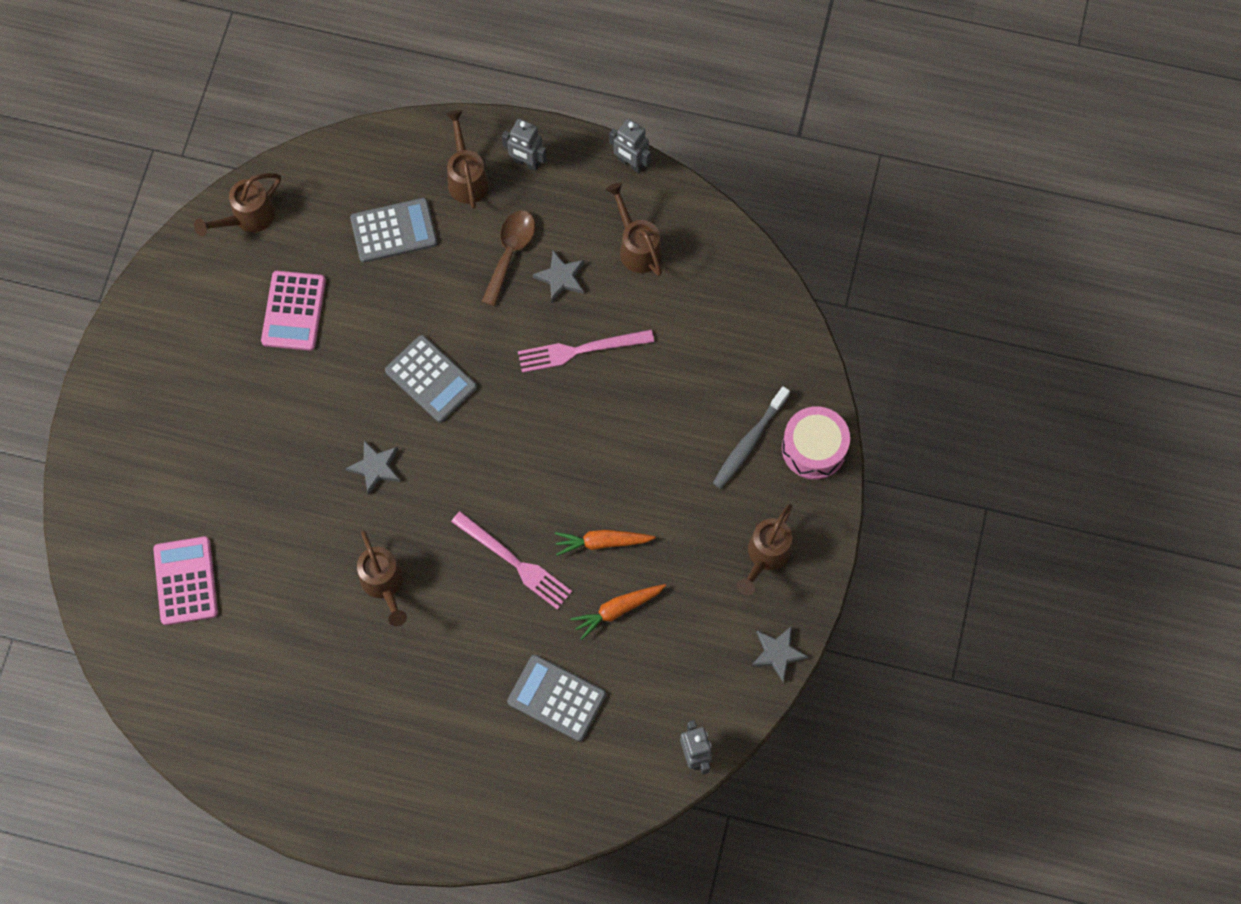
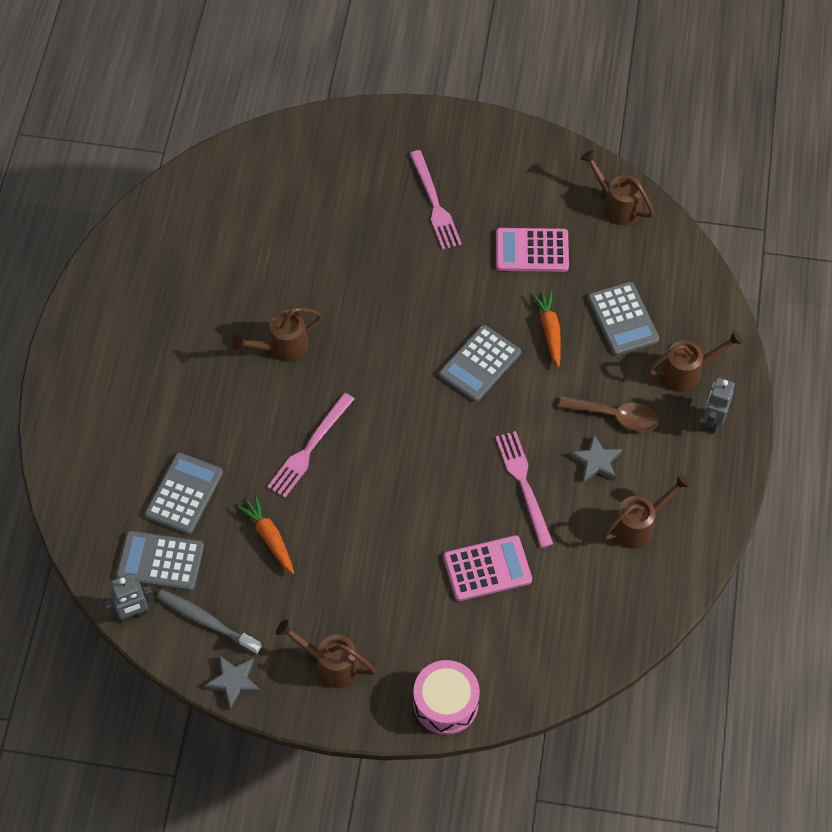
camera: 85 degrees right, 10 degrees down
(186, 581) = (276, 203): pink calculator -> pink calculator (487, 569)
(215, 406) = (434, 203): none -> pink fork
(375, 467) = (390, 329): grey star -> none
(602, 542) = (334, 519): orange carrot -> orange carrot (549, 330)
(630, 163) = (729, 512): grey robot -> none
(635, 725) = (160, 561): none -> grey calculator
(749, 442) = (446, 642): grey toothbrush -> grey toothbrush (207, 621)

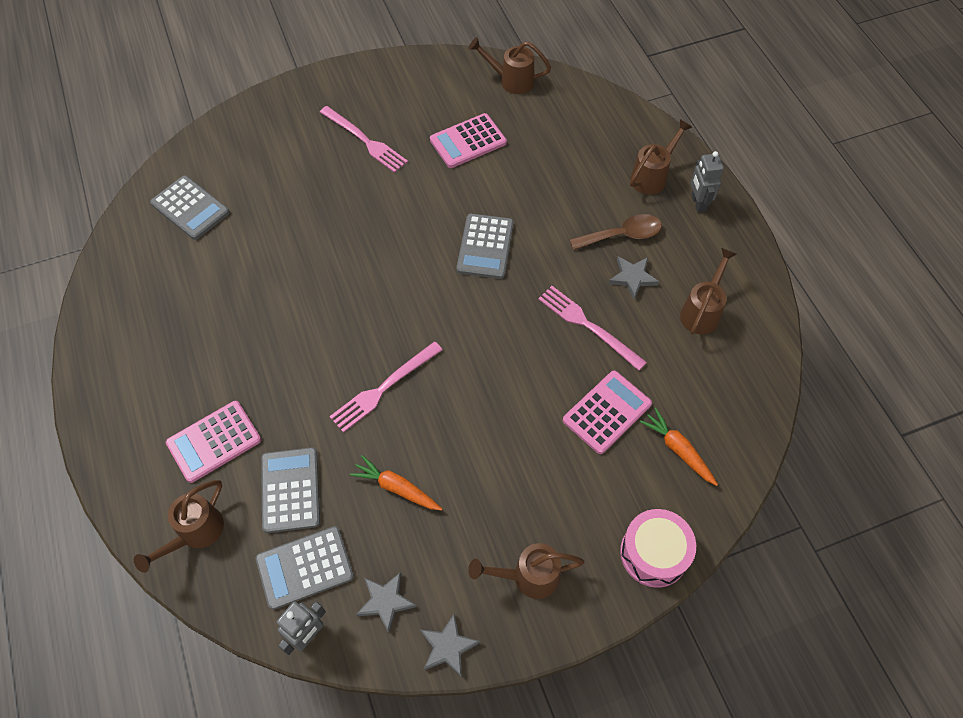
camera: 30 degrees left, 0 degrees up
(146, 422) = (214, 441): none -> pink calculator
(207, 621) = (385, 601): grey toothbrush -> grey star
(282, 348) = (305, 314): brown watering can -> brown watering can (195, 533)
(309, 448) = (384, 388): pink fork -> pink fork turned 45 degrees clockwise
(549, 330) = (524, 194): orange carrot -> orange carrot (678, 450)
(622, 319) = (574, 160): grey calculator -> grey calculator (190, 208)

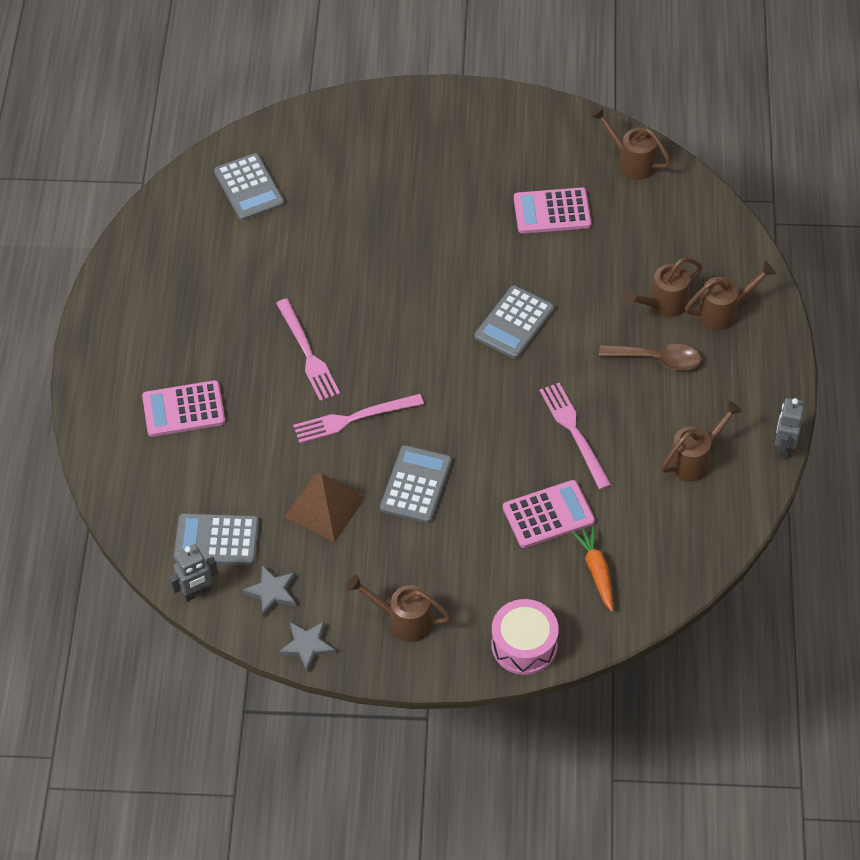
camera: 25 degrees right, 5 degrees down
(195, 533) = (137, 478): brown watering can -> brown watering can (662, 304)
(290, 490) = (232, 474): grey calculator -> grey calculator (416, 485)
(365, 141) = (448, 176): pink fork -> pink fork (307, 353)
(397, 488) = (324, 507): orange carrot -> brown pyramid
(632, 278) = (644, 403): grey star -> none
(698, 203) = (754, 355): grey robot -> grey robot (784, 447)

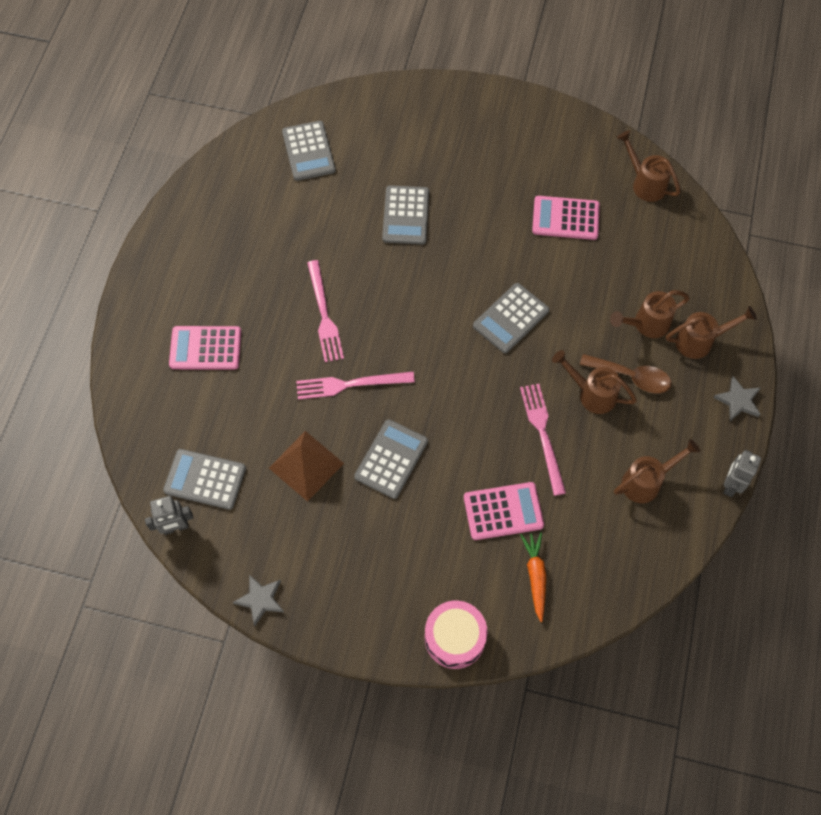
camera: 10 degrees right, 10 degrees up
(272, 592) = (241, 540): grey star -> grey star (738, 401)
(374, 237) = (405, 215): none -> grey calculator
(403, 620) = (351, 591): brown watering can -> brown watering can (592, 394)

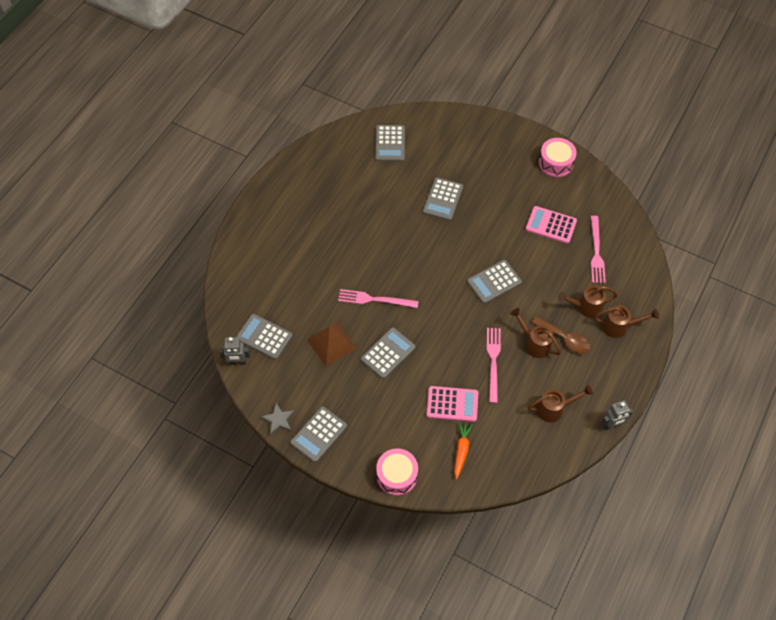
camera: 15 degrees right, 5 degrees down
(205, 348) = (287, 255): pink calculator -> none
(324, 315) = (370, 251): pink fork -> pink fork (596, 252)
(325, 606) = (319, 434): none -> grey calculator
(547, 128) = (556, 163): none -> pink drum
(645, 183) = (613, 214): brown watering can -> none
(730, 485) = (612, 425): grey robot -> grey robot turned 150 degrees counterclockwise
(738, 401) = (634, 372): grey star -> none

